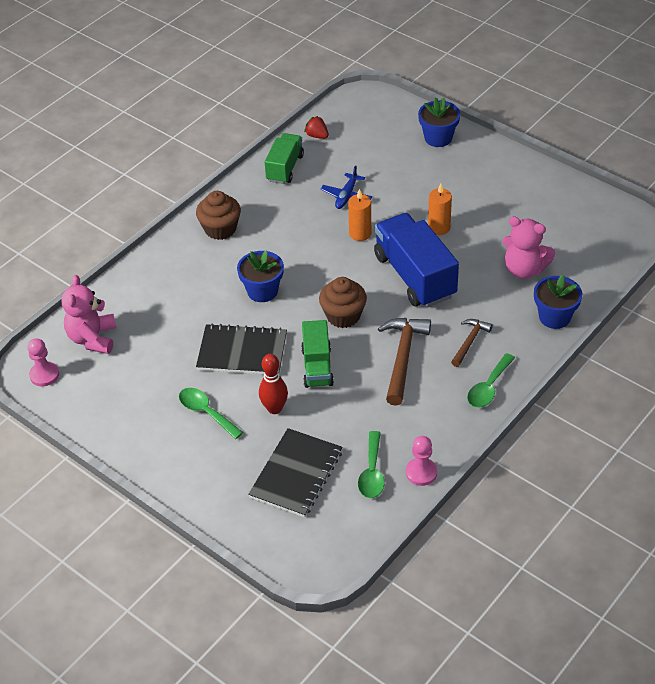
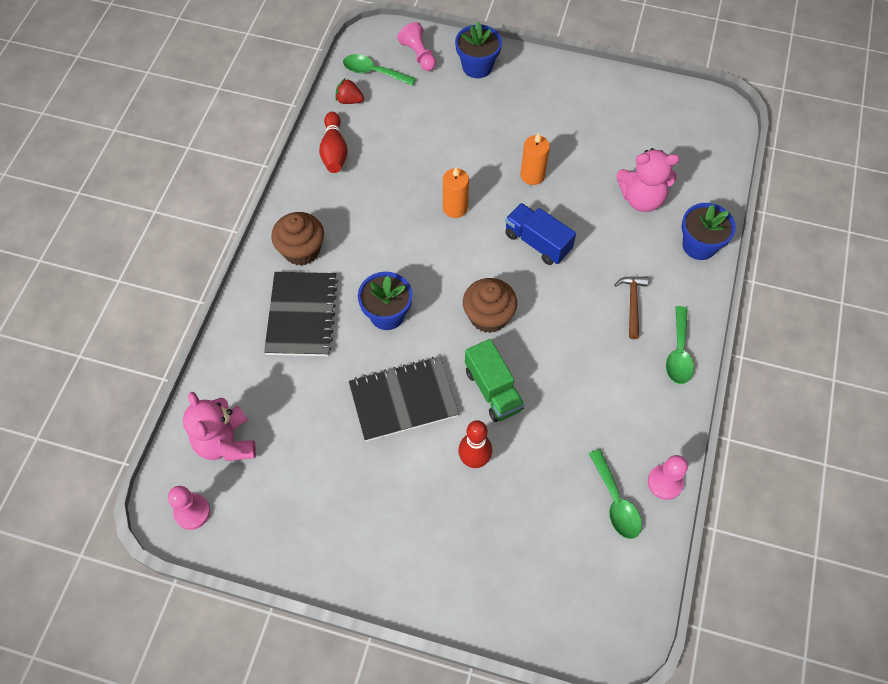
camera: 25 degrees left, 15 degrees up
(206, 412) = (402, 493): green spoon -> green spoon (373, 72)
(285, 168) = (334, 151): green truck -> red bowling pin
(296, 474) = (538, 535): black notebook -> black notebook (302, 315)
(346, 196) = (418, 166): blue plane -> none
(393, 117) = (418, 55): none -> pink pawn
(402, 357) = (575, 347): brown hammer -> none
(414, 276) = (537, 242): blue truck -> blue truck, size x0.60

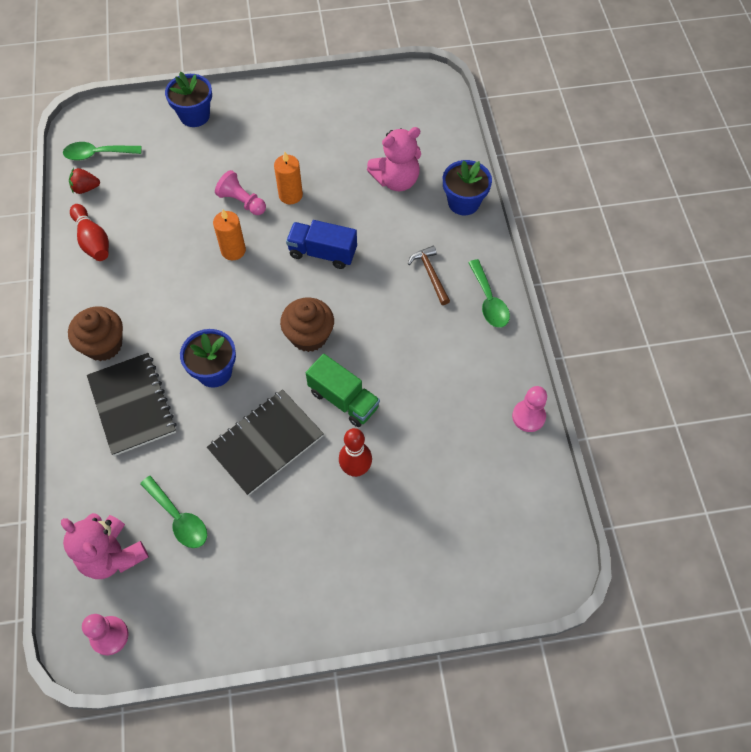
camera: 25 degrees left, 0 degrees up
(418, 55) = (134, 124): pink pawn -> pink pawn (242, 202)
(615, 502) = (495, 451): green spoon -> green spoon (179, 518)

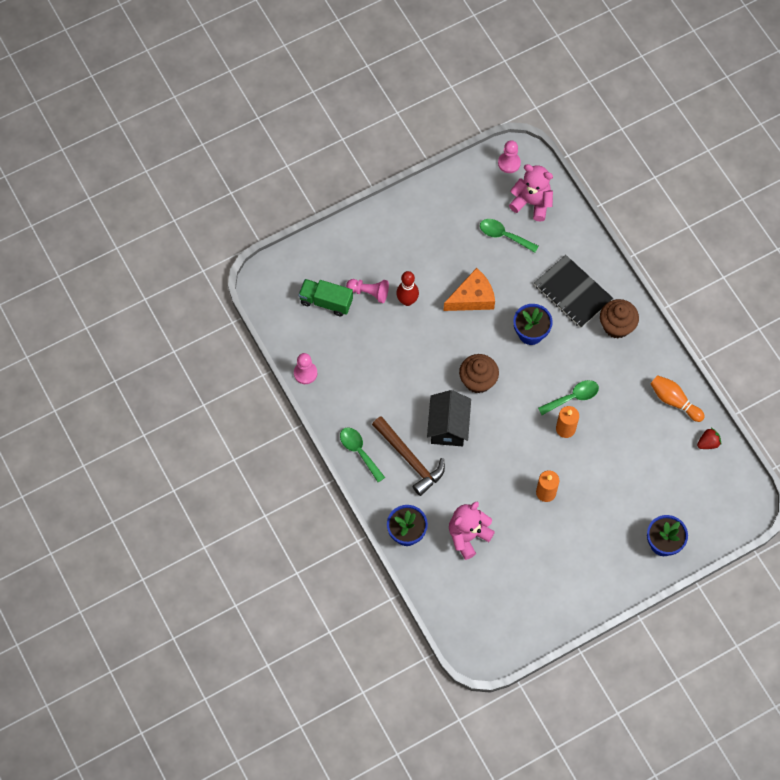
camera: 160 degrees right, 5 degrees up
(93, 240) = (674, 401): red bowling pin -> orange bowling pin
(97, 154) = (719, 477): green spoon -> green spoon (573, 397)
(242, 202) = (580, 473): pink pawn -> pink pawn (369, 292)
(266, 443) = (472, 298): black notebook -> orange cheese
(322, 253) = (497, 449): blue truck -> none
(343, 399) = (434, 343): green truck -> green truck (326, 302)
(369, 295) = (448, 426): none -> black house
(430, 274) = (410, 459): brown hammer -> brown hammer, size x1.70

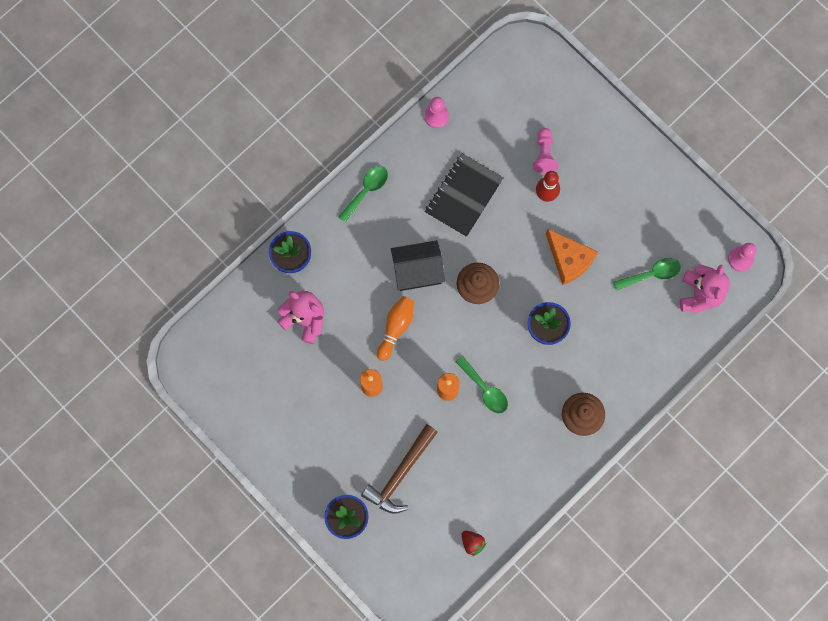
camera: 75 degrees right, 10 degrees up
(326, 302) = (521, 115): green truck -> none
(410, 459) = (371, 242): brown hammer -> brown hammer (400, 474)
(503, 235) = (651, 274): green spoon -> green spoon turned 60 degrees clockwise
(573, 292) = (606, 362): black notebook -> black notebook (464, 196)
(674, 401) = (510, 497): orange bowling pin -> orange bowling pin (396, 328)

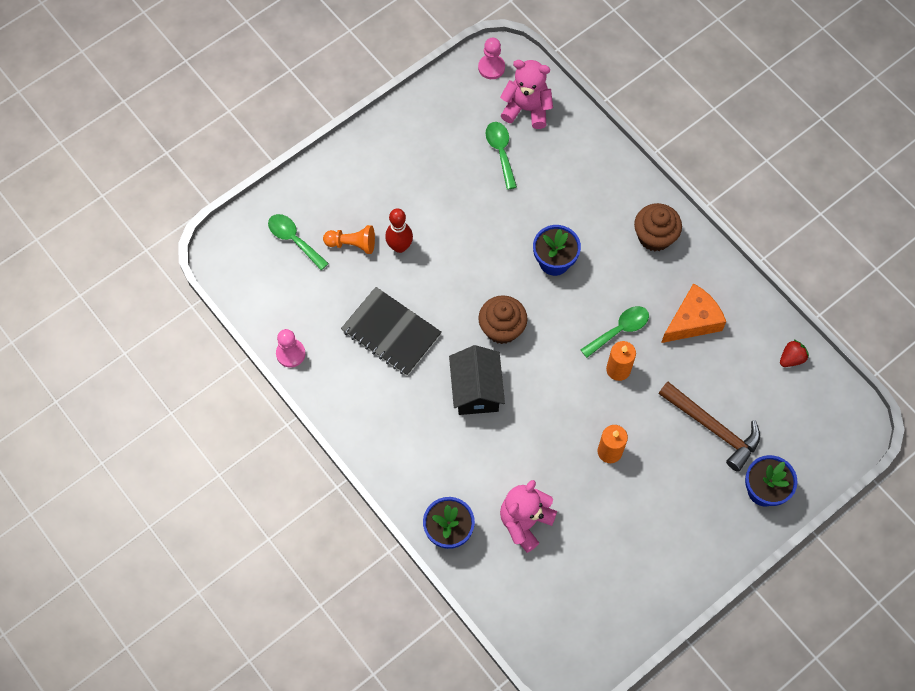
camera: 85 degrees left, 10 degrees down
(366, 191) = (372, 439): green spoon -> green spoon (294, 239)
(396, 328) = (542, 419): orange bowling pin -> none
(544, 154) = (352, 244): pink pawn -> orange pawn
(569, 259) = (477, 230): orange cheese -> orange cheese (692, 321)

